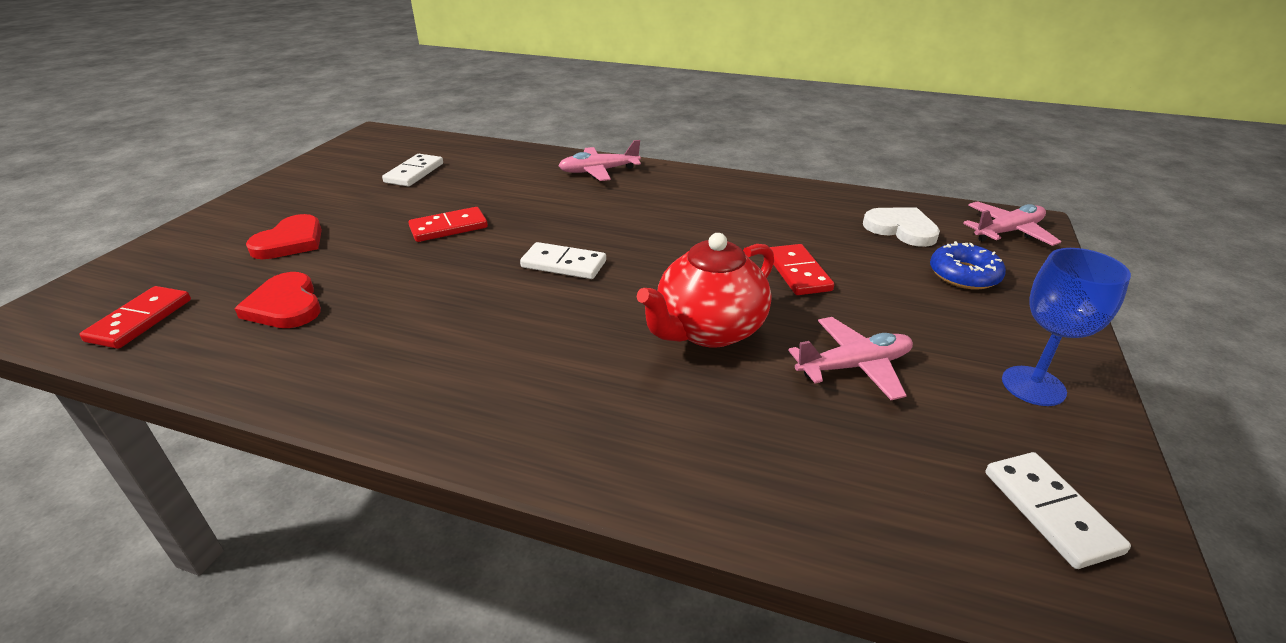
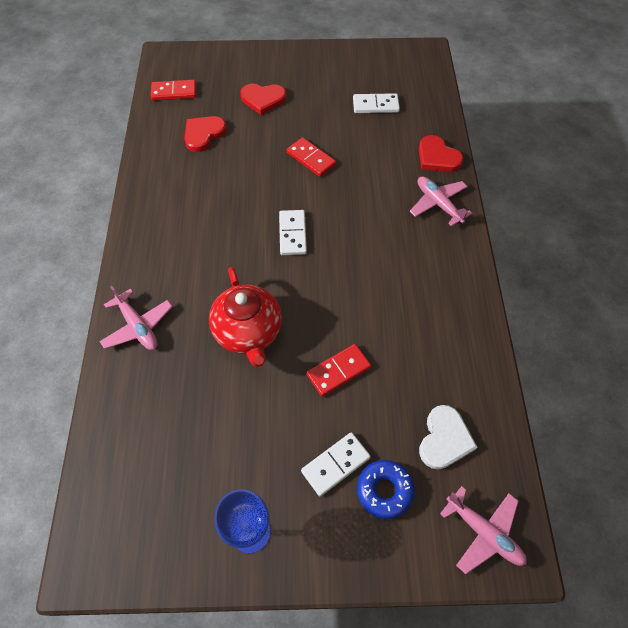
camera: 70 degrees right, 25 degrees up
(534, 158) = (437, 157): none -> red heart
(708, 330) = (248, 332): red teapot -> red teapot turned 135 degrees counterclockwise
(854, 366) = (237, 419): pink plane -> pink plane (138, 326)
(1050, 511) = (139, 529): white domino -> white domino (335, 464)

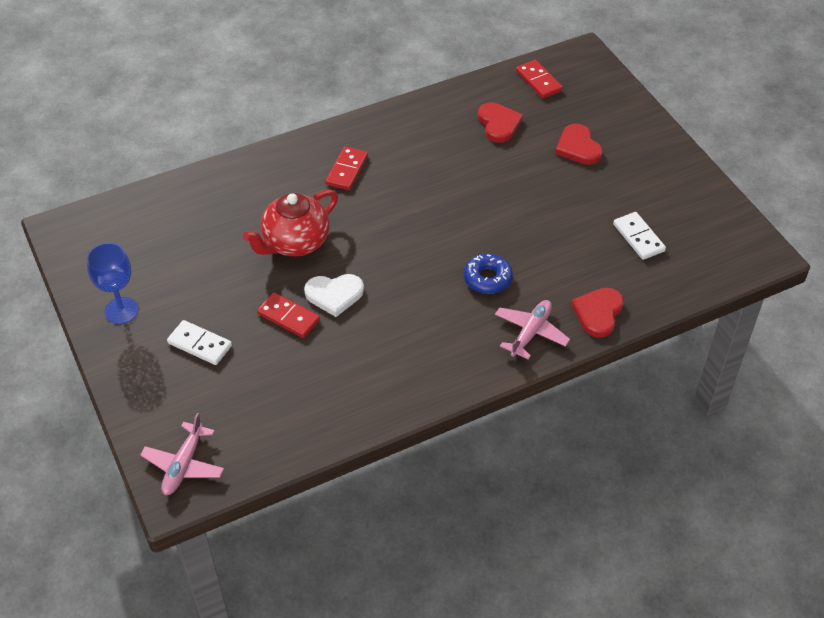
camera: 65 degrees right, 10 degrees down
(138, 326) = (263, 171): pink plane -> none
(203, 134) = (498, 124): red heart -> red heart turned 60 degrees clockwise
(292, 234) = (419, 233): white domino -> none
(311, 159) = (523, 212): red domino -> red domino (347, 170)
(384, 490) = (191, 385): blue donut -> blue donut (487, 278)
(444, 439) = (258, 413): white heart -> white heart (334, 295)

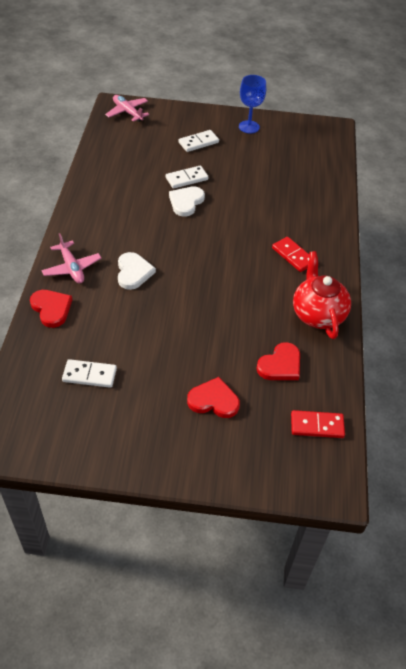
camera: 120 degrees right, 0 degrees up
(288, 317) = (187, 179): red domino -> white domino
(295, 242) = (244, 205): red teapot -> red teapot (317, 314)
(487, 278) = (133, 272): blue donut -> white heart
(498, 124) = (280, 365): red heart -> red heart turned 60 degrees counterclockwise

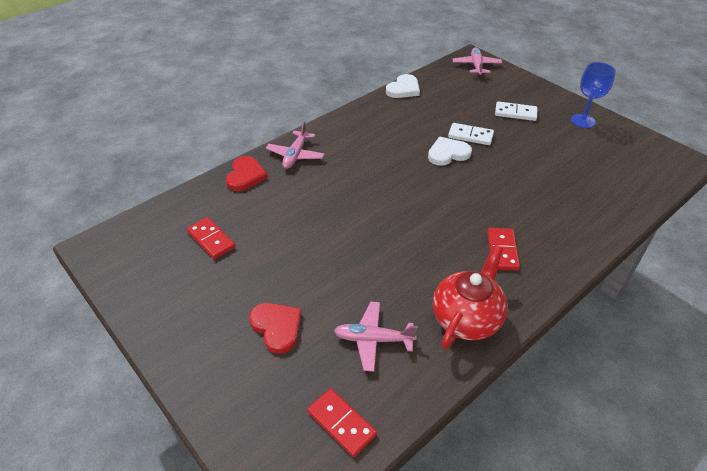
camera: 45 degrees right, 5 degrees down
(89, 375) = (211, 239): white domino -> red domino
(133, 272) = (337, 184): white heart -> white heart (403, 89)
(280, 365) = (373, 340): red heart -> pink plane

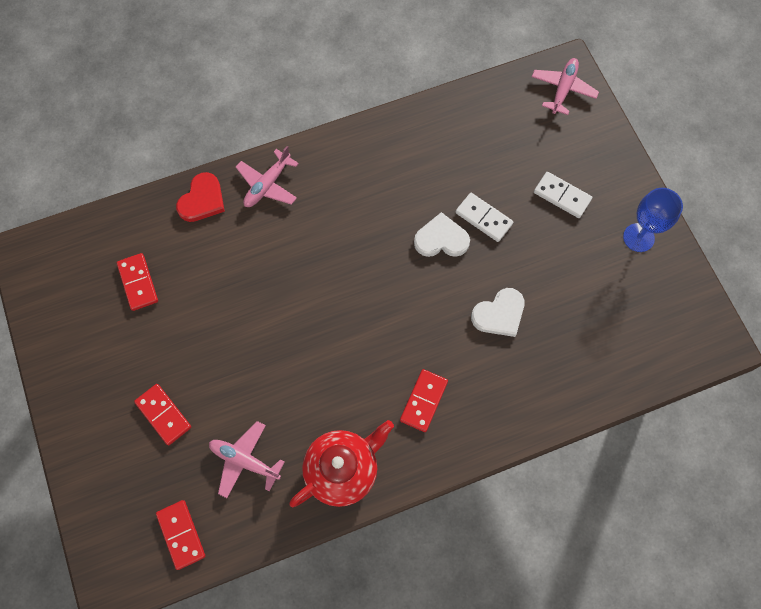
camera: 20 degrees right, 25 degrees up
(277, 327) = (163, 414): red heart -> red domino
(403, 89) = (445, 106): white heart -> white heart (499, 314)

